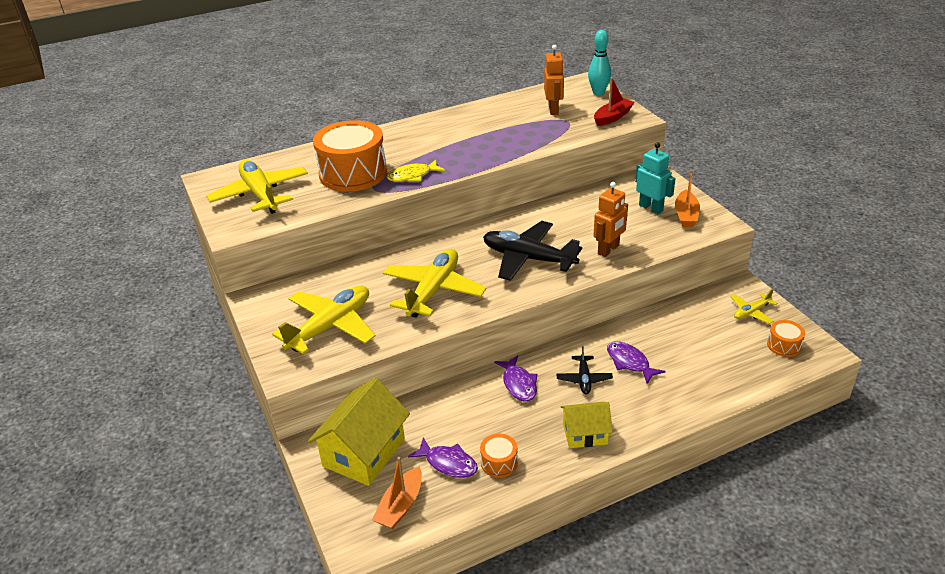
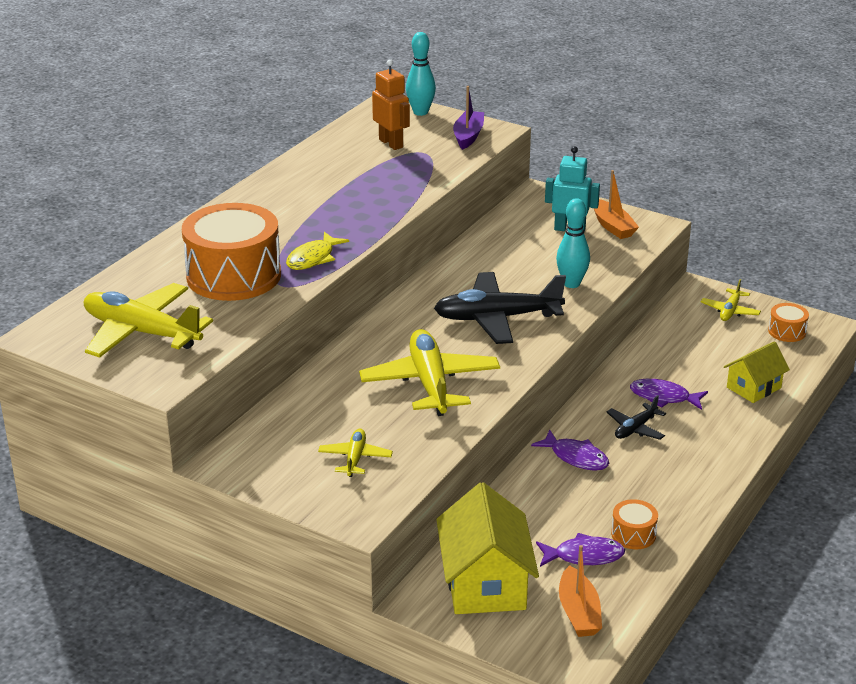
camera: 35 degrees left, 5 degrees down
(330, 326) = (355, 458): yellow plane -> yellow plane, size x0.49
(584, 379) = (635, 428): black plane -> black plane turned 75 degrees clockwise
(585, 434) = (687, 477): yellow house -> yellow house (753, 387)
(608, 250) = (571, 284): orange robot -> turquoise bowling pin
(612, 117) = (468, 136): red boat -> purple boat

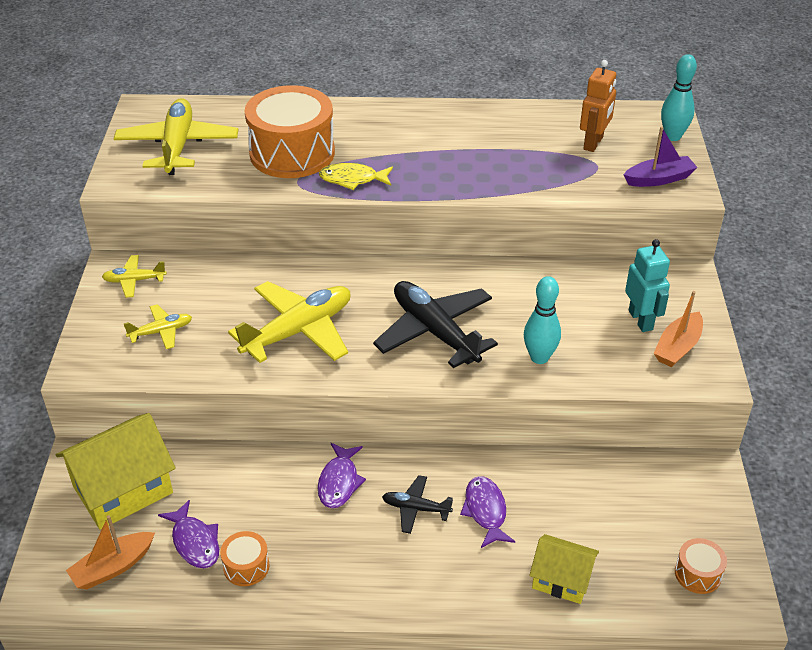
camera: 60 degrees right, 10 degrees up
(730, 311) = (693, 510): yellow plane -> yellow plane (134, 280)

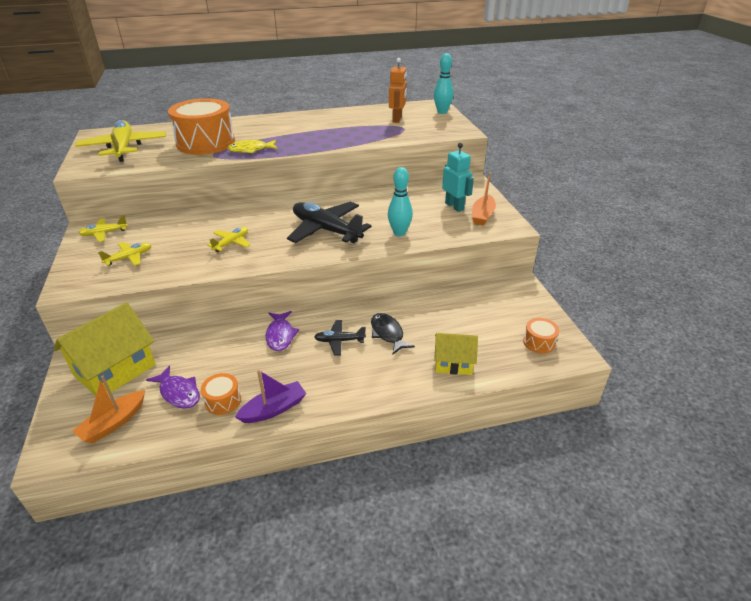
camera: 15 degrees left, 5 degrees down
(298, 331) = (231, 243): yellow plane -> yellow plane, size x0.49
(485, 511) = (388, 333): purple fish -> black fish
(659, 179) = (443, 129): purple boat -> purple boat (274, 409)

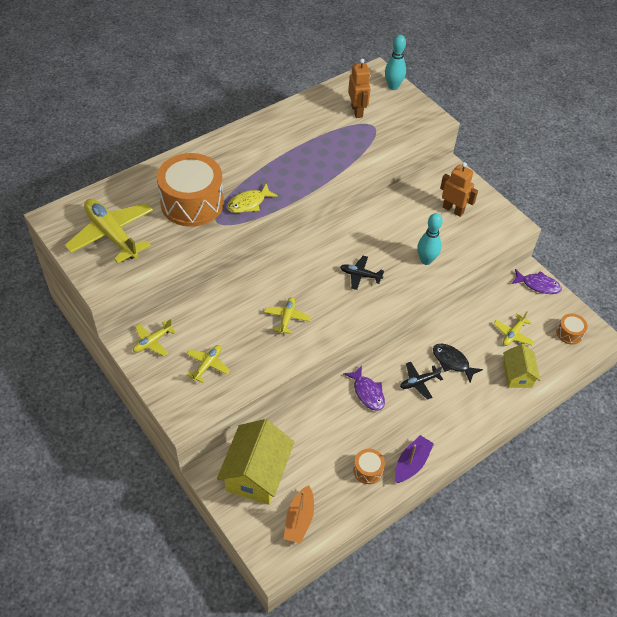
camera: 25 degrees left, 15 degrees up
(179, 393) = (327, 475): purple fish -> purple fish (538, 285)
(326, 230) = (360, 275): black plane -> black plane, size x0.49
(453, 363) = (517, 375): yellow house -> yellow house turned 75 degrees counterclockwise
(454, 206) = (453, 210): turquoise robot -> orange robot
(471, 327) = (513, 334): none -> yellow plane
(482, 216) = (483, 216): orange boat -> none

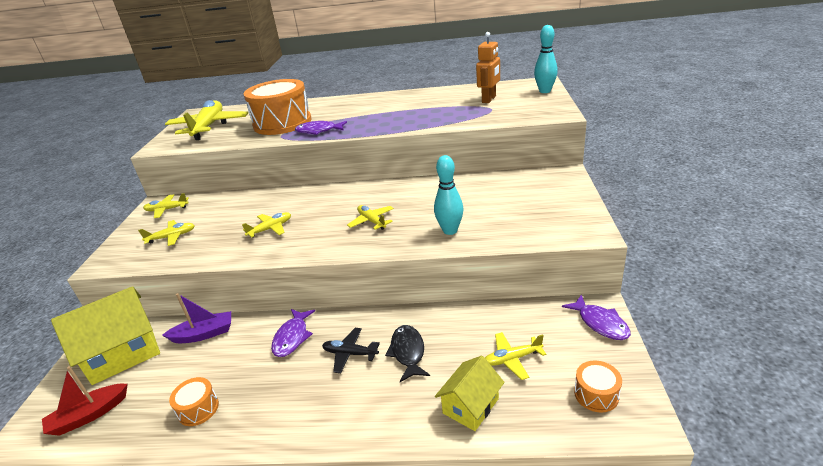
camera: 45 degrees right, 20 degrees down
(249, 203) = (318, 131): yellow fish -> purple fish
(299, 519) = (89, 415): orange boat -> red boat
(360, 275) = (372, 221): black plane -> yellow plane
(411, 463) = (242, 430): purple boat -> purple boat (204, 334)
(453, 210) = (530, 202): orange robot -> none

